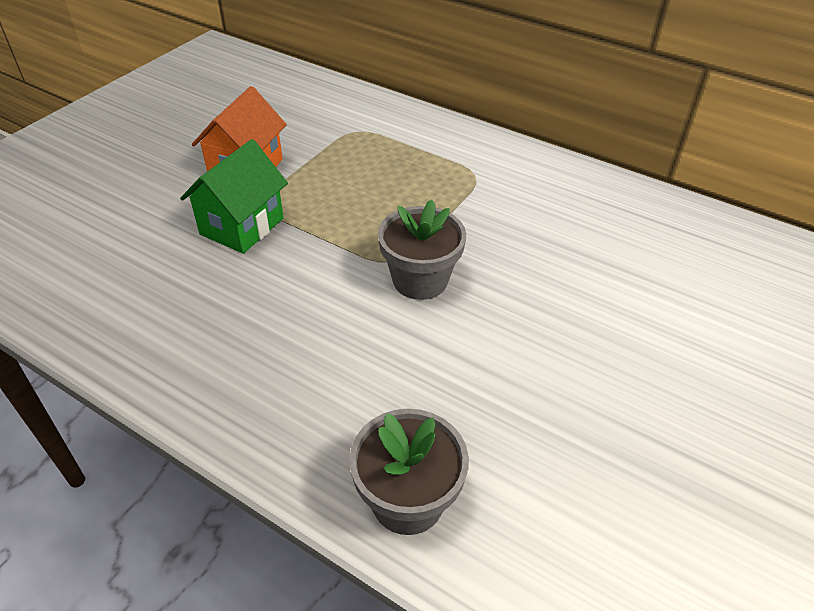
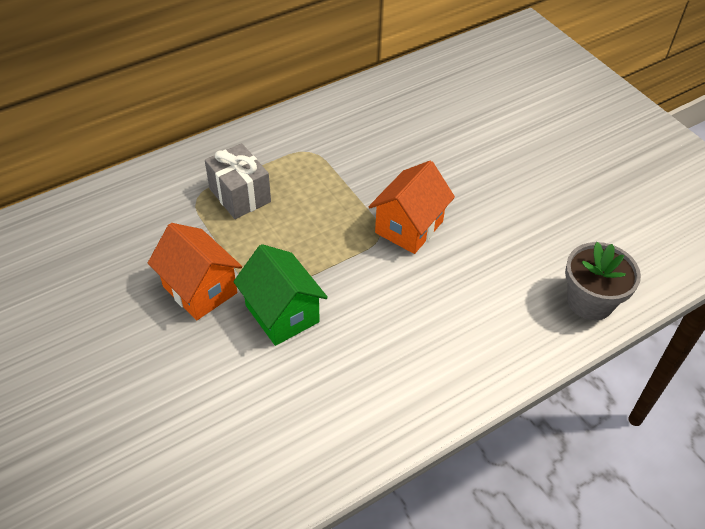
camera: 65 degrees left, 5 degrees up
(378, 153) = (240, 195): none -> grey gift
(420, 280) = (409, 227): grey flower pot -> orange house

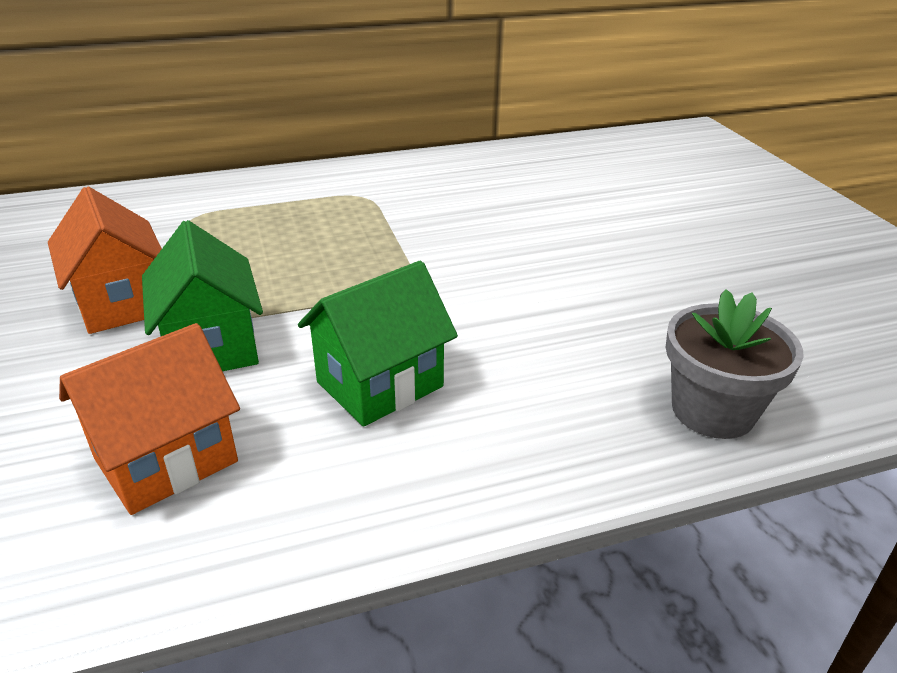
camera: 15 degrees right, 15 degrees down
(240, 195) = (247, 222): grey gift -> none
(399, 322) = (380, 384): none -> green house
(409, 227) = (454, 282): orange house -> orange house (166, 460)

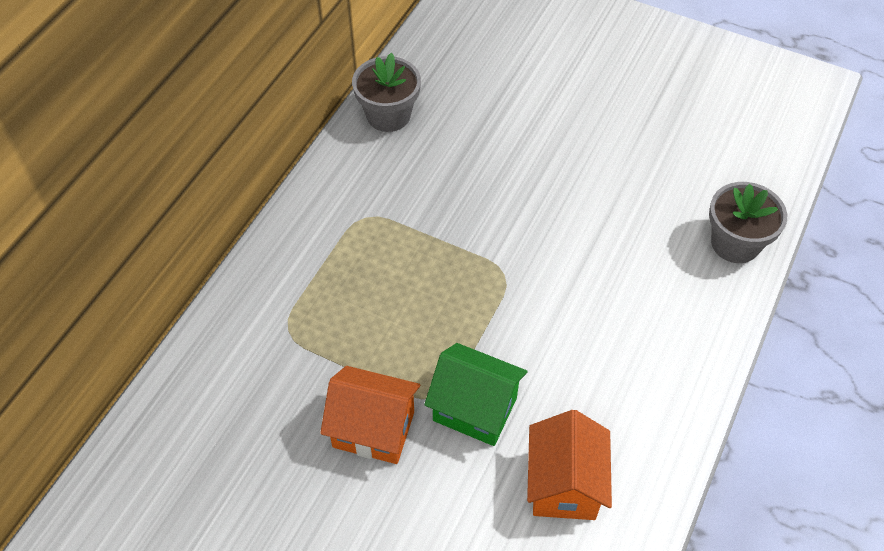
camera: 45 degrees left, 20 degrees up
(380, 384) = (589, 356): green house -> none
(483, 161) = (388, 115): none -> grey flower pot

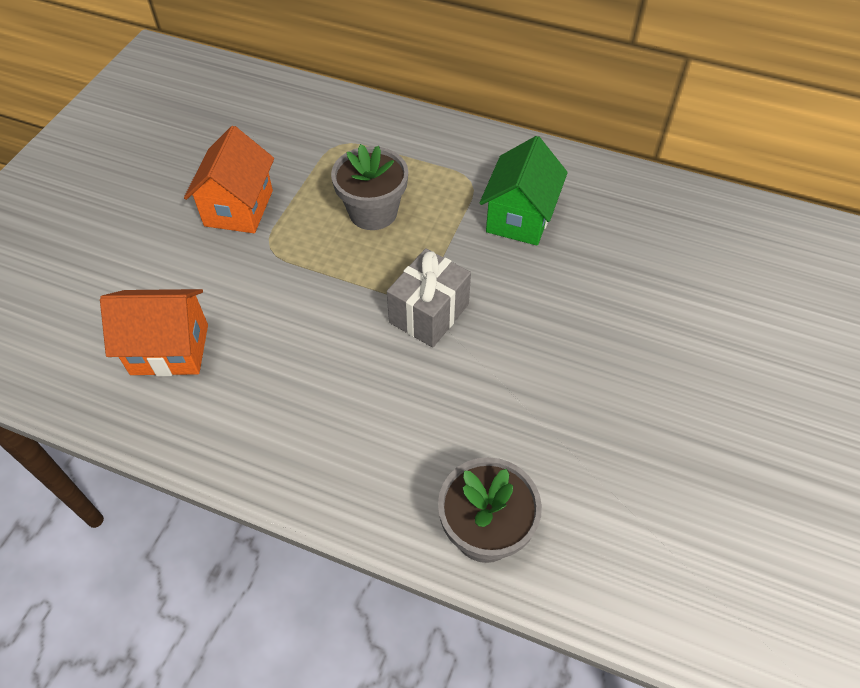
camera: 85 degrees right, 0 degrees up
(388, 115) = (608, 186): grey flower pot -> grey flower pot (373, 212)
(475, 409) = (255, 277): green house -> green house (519, 217)
(529, 263) = (429, 313): none -> grey gift

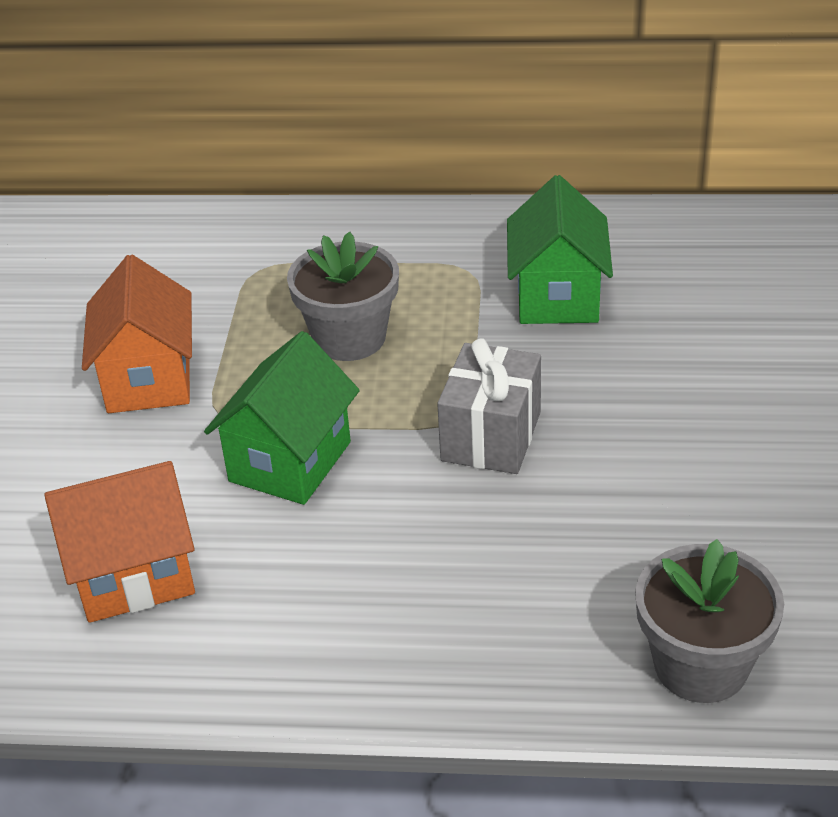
camera: 15 degrees left, 15 degrees down
(296, 294) = (290, 461): none -> green house

